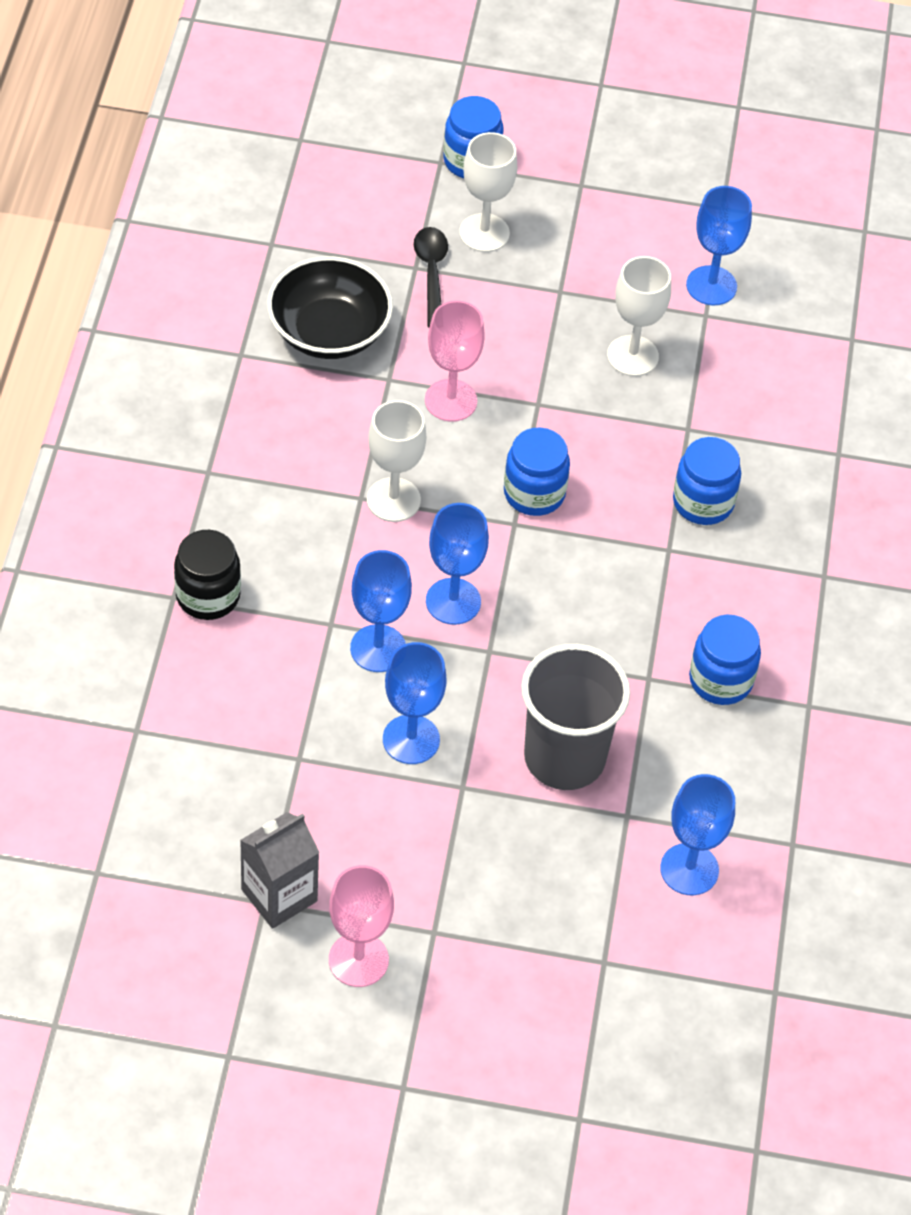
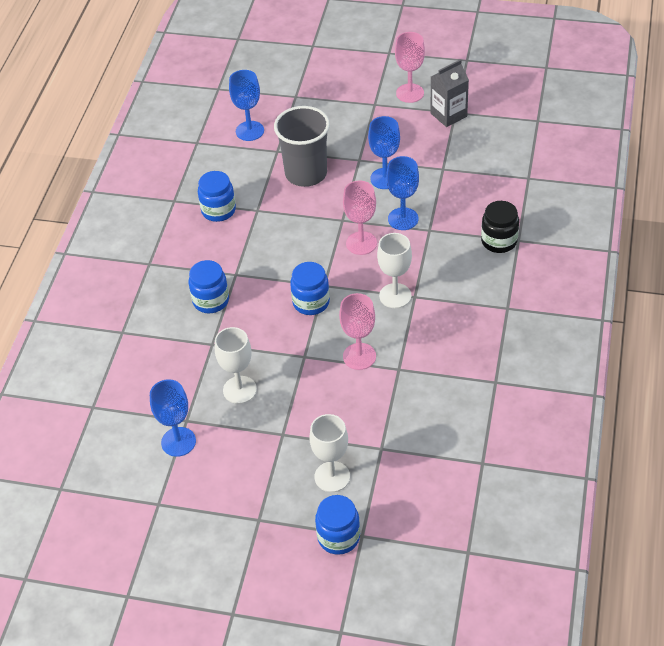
camera: 170 degrees left, 5 degrees down
(329, 332) = (438, 399): black bowl -> none
(431, 274) = (370, 444): black spoon -> none
(453, 601) = (361, 243): blue goblet -> pink goblet

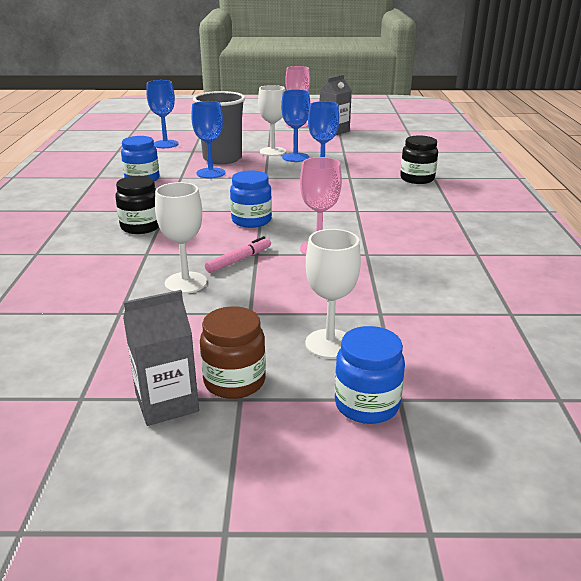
camera: 15 degrees left, 20 degrees down
(178, 442) = (109, 332): blue goblet -> blue goblet (211, 173)
(211, 301) = (141, 227): blue jar -> black jar
(212, 516) = (167, 403): none -> grey carton
(258, 504) = (234, 381): none -> brown jar
(287, 364) = (239, 260): none -> pink marker
(361, 243) = (289, 187): pink goblet -> none
(395, 296) = (337, 211): white goblet -> white goblet (272, 151)

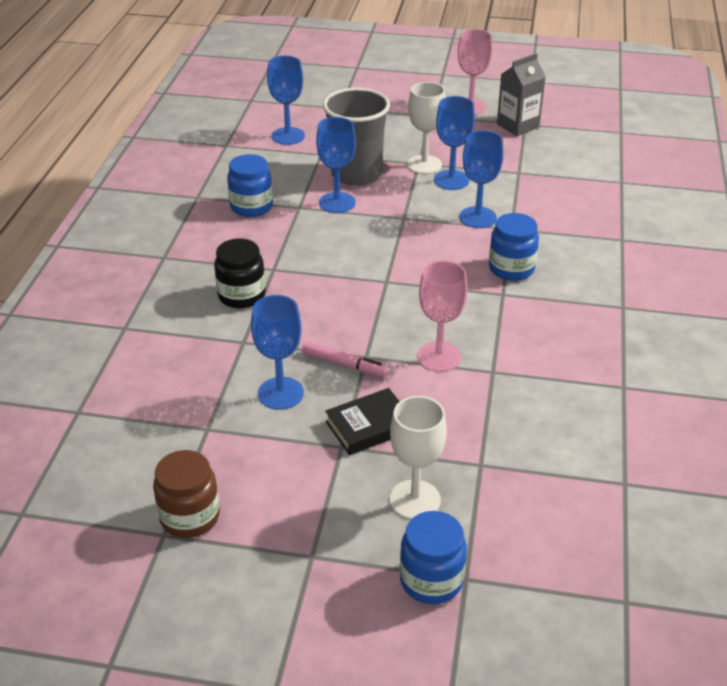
camera: 10 degrees right, 10 degrees up
(167, 403) = (242, 551): grey carton -> none
(186, 283) = (280, 393): white goblet -> blue goblet
(234, 381) = (310, 535): brown jar -> brown jar (190, 517)
(239, 260) = (344, 364): pink marker -> pink marker turned 60 degrees clockwise
(251, 220) = (371, 298): blue jar -> blue jar (511, 269)
(272, 297) = (369, 426): none -> black book
(417, 179) = (598, 240): black jar -> none

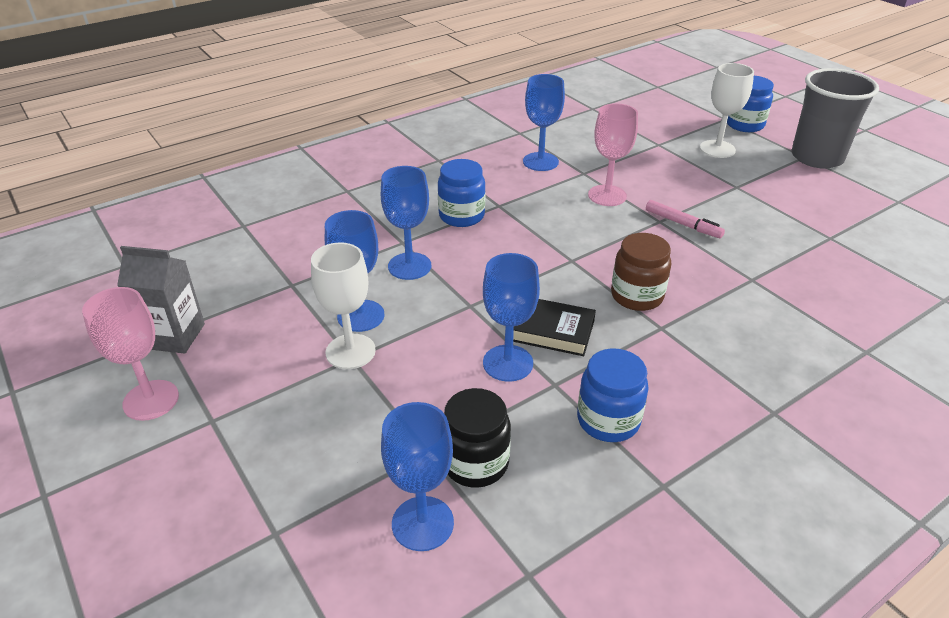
camera: 135 degrees left, 0 degrees up
(190, 517) = (874, 201): brown jar -> brown jar (637, 296)
(241, 295) = (718, 318): black jar -> black jar (475, 463)
(280, 393) = (752, 231): blue goblet -> blue goblet (540, 162)
(344, 364) = (682, 224): pink marker -> pink marker turned 150 degrees clockwise
(356, 174) = (435, 388): grey cup -> grey cup (817, 158)
(369, 426) = (706, 186): black book -> black book (553, 331)

